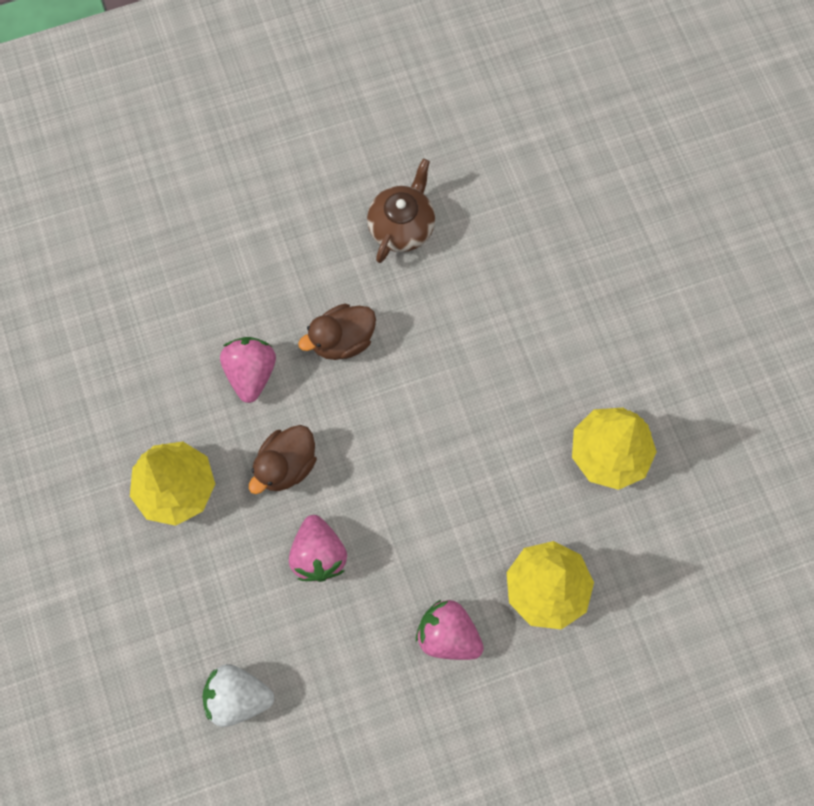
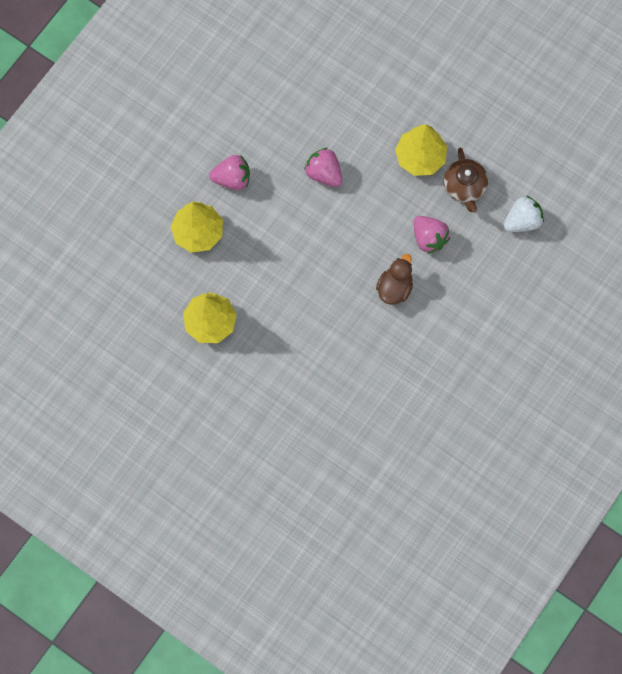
camera: 145 degrees right, 0 degrees up
(238, 696) = (313, 86): white strawberry -> white strawberry (522, 221)
(286, 465) = (373, 205): brown duck -> none
(402, 226) = (411, 374): brown teapot -> brown teapot (464, 187)

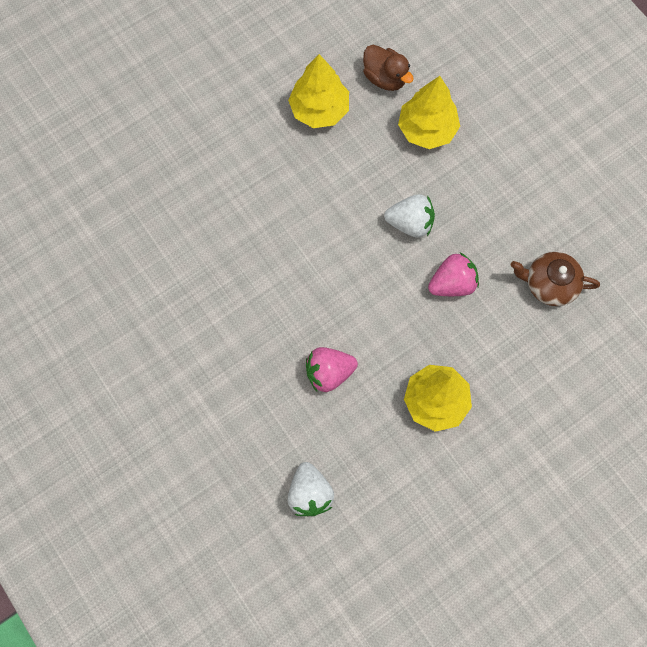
camera: 110 degrees right, 0 degrees up
(232, 179) = (479, 184): pink strawberry -> none
(285, 219) = (410, 223): none -> white strawberry
(394, 288) = (283, 312): brown duck -> brown duck (385, 78)
(464, 187) = (379, 440): brown teapot -> brown teapot (549, 284)

